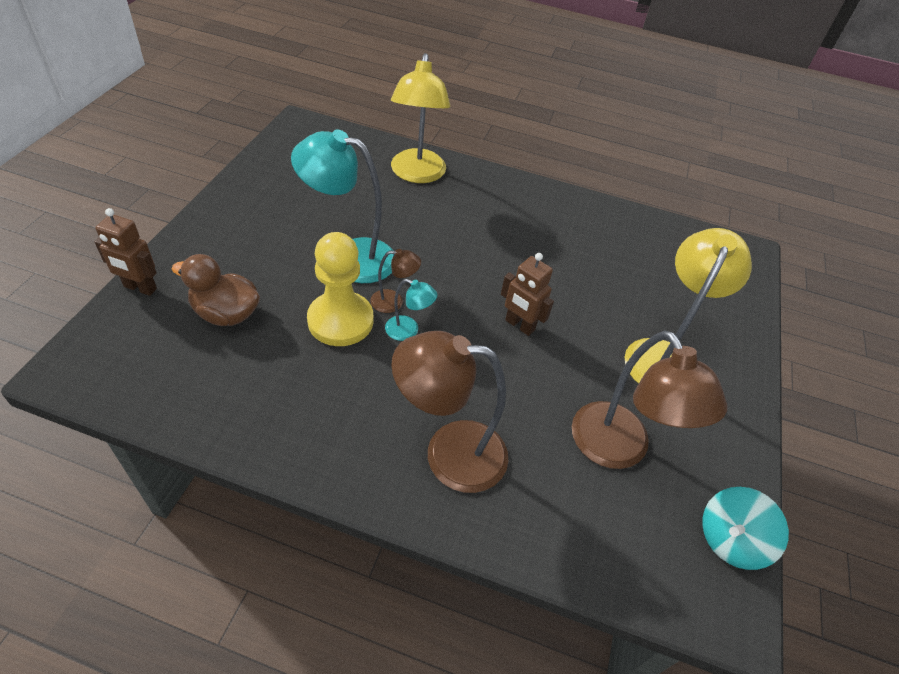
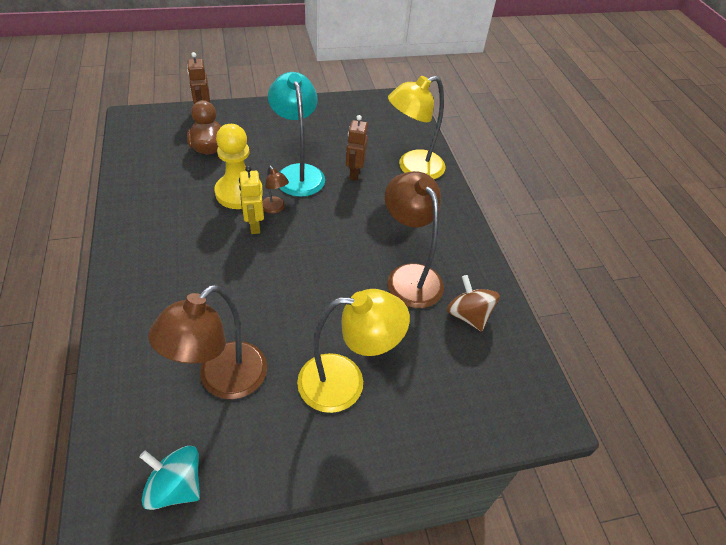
camera: 60 degrees right, 0 degrees up
(408, 331) = (254, 225): turquoise lamp -> yellow robot
(449, 453) = (164, 285): brown lamp -> brown lamp (409, 276)
(519, 325) = (305, 279): brown robot -> brown robot (354, 173)
(628, 240) = (468, 315): none -> brown spinning top

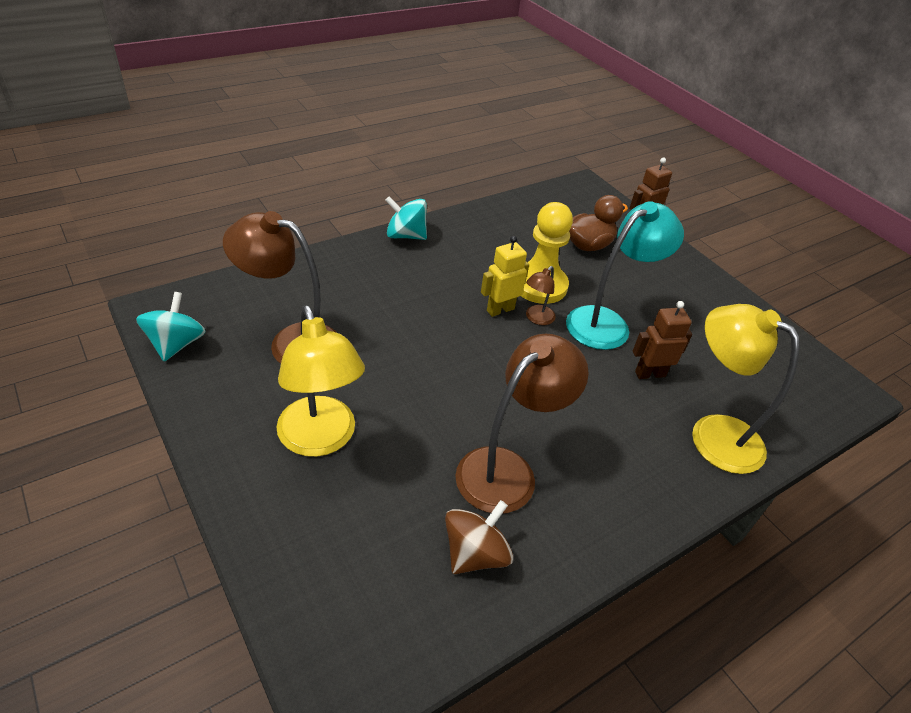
camera: 70 degrees right, 5 degrees down
(120, 256) = (405, 235): none -> turquoise spinning top

